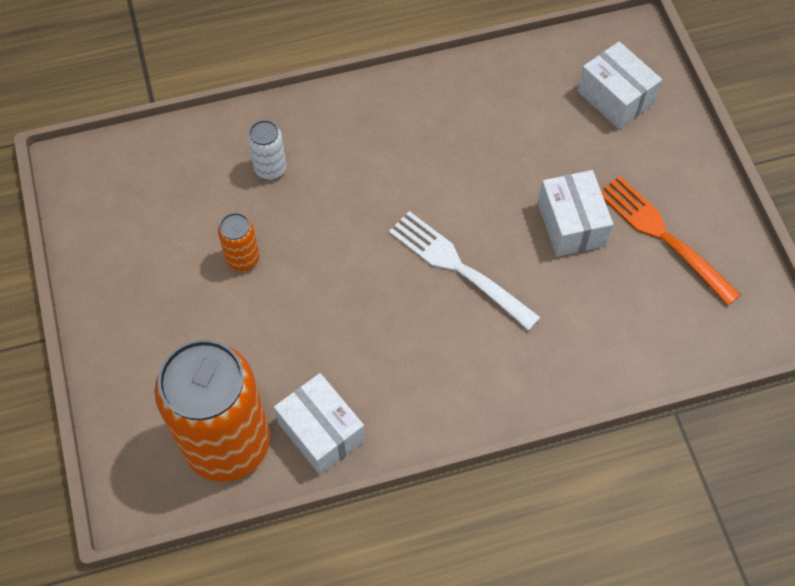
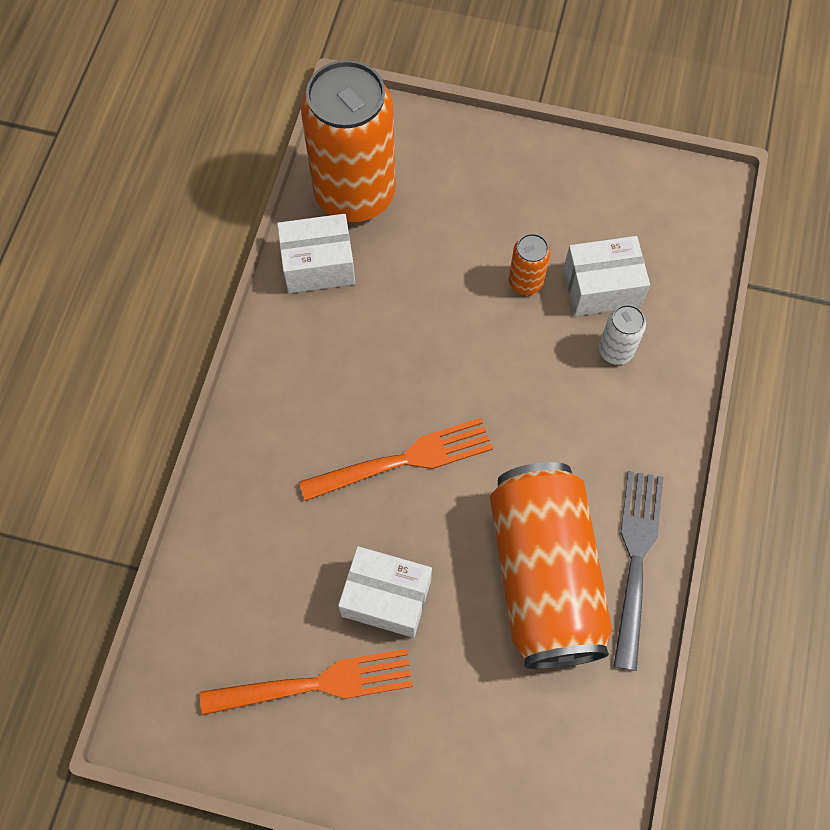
camera: 120 degrees right, 5 degrees up
(434, 87) = (636, 561): none -> grey fork
(459, 268) = (403, 461): white fork -> orange fork
(484, 135) = (544, 576): none -> orange can
(615, 97) = (516, 755): white box -> white box (602, 287)

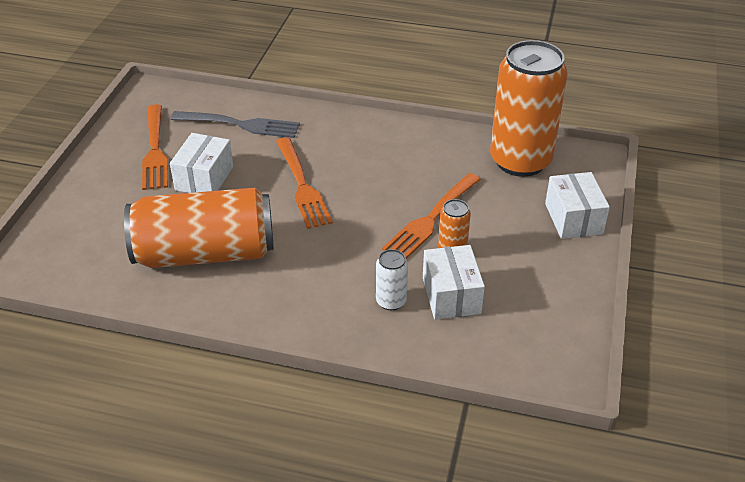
camera: 90 degrees right, 25 degrees down
(318, 265) = (457, 145): white box -> white box (573, 218)
(468, 302) = (431, 218): none -> orange fork
(636, 561) = (208, 304): grey fork -> grey fork (239, 125)

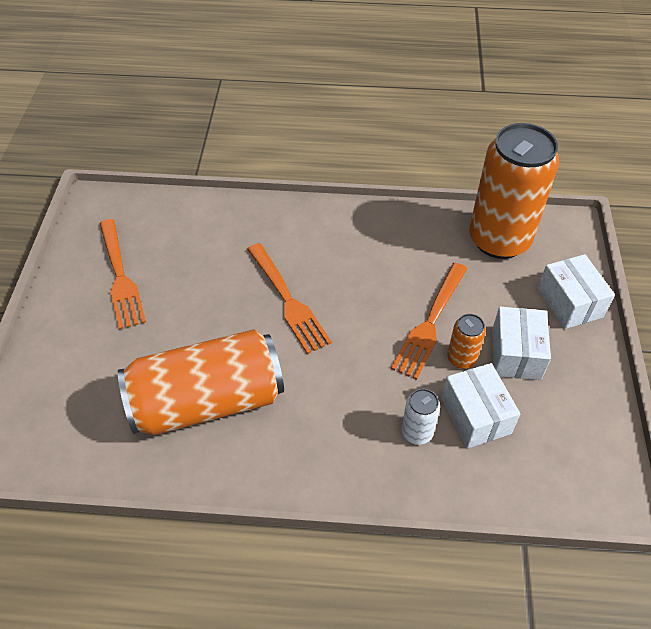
camera: 10 degrees left, 10 degrees up
(204, 178) = (182, 305): white box -> white box (515, 354)
(239, 125) = (202, 232): grey fork -> none

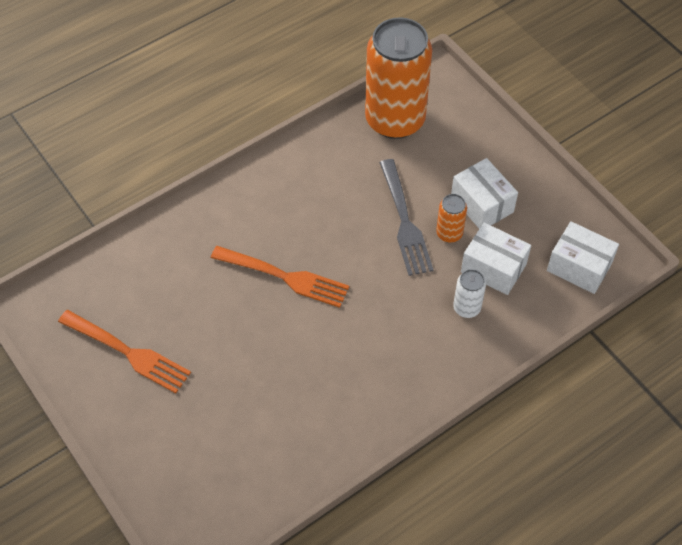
camera: 40 degrees left, 5 degrees up
(207, 401) = (302, 394): orange can -> none
(430, 322) = (404, 221): orange fork -> grey fork
(569, 302) = (485, 139): white box -> white box (579, 267)

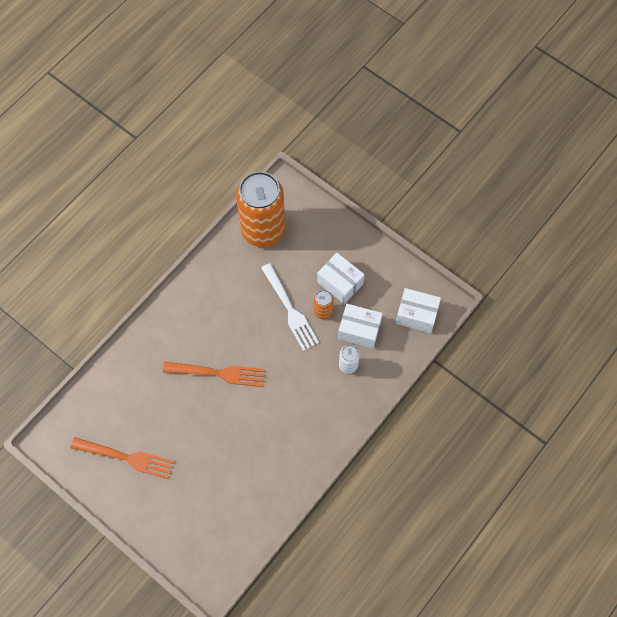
camera: 15 degrees left, 10 degrees up
(404, 221) = (289, 309): grey fork -> white fork

